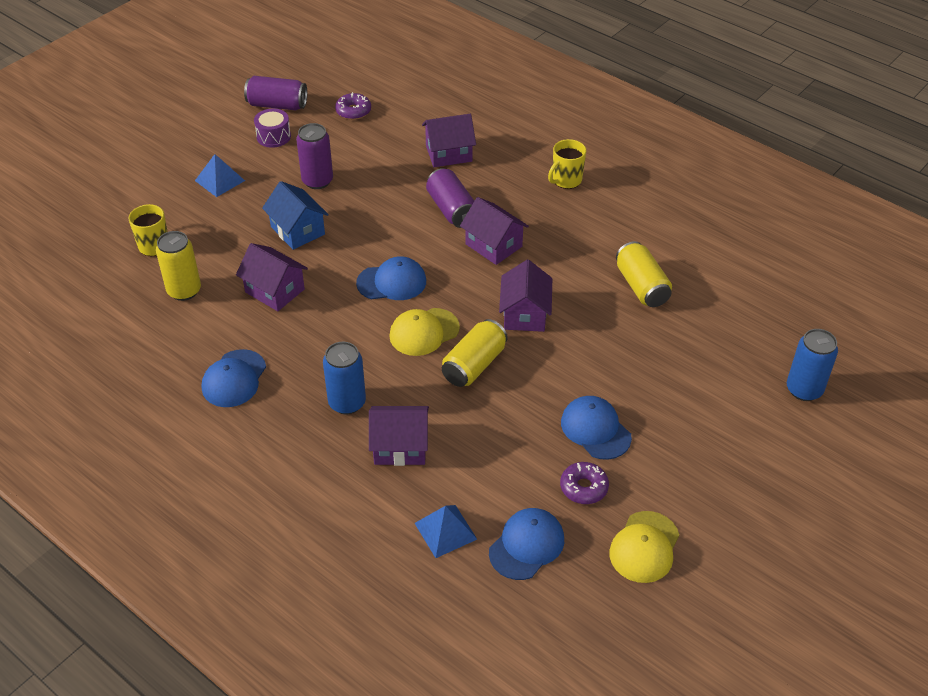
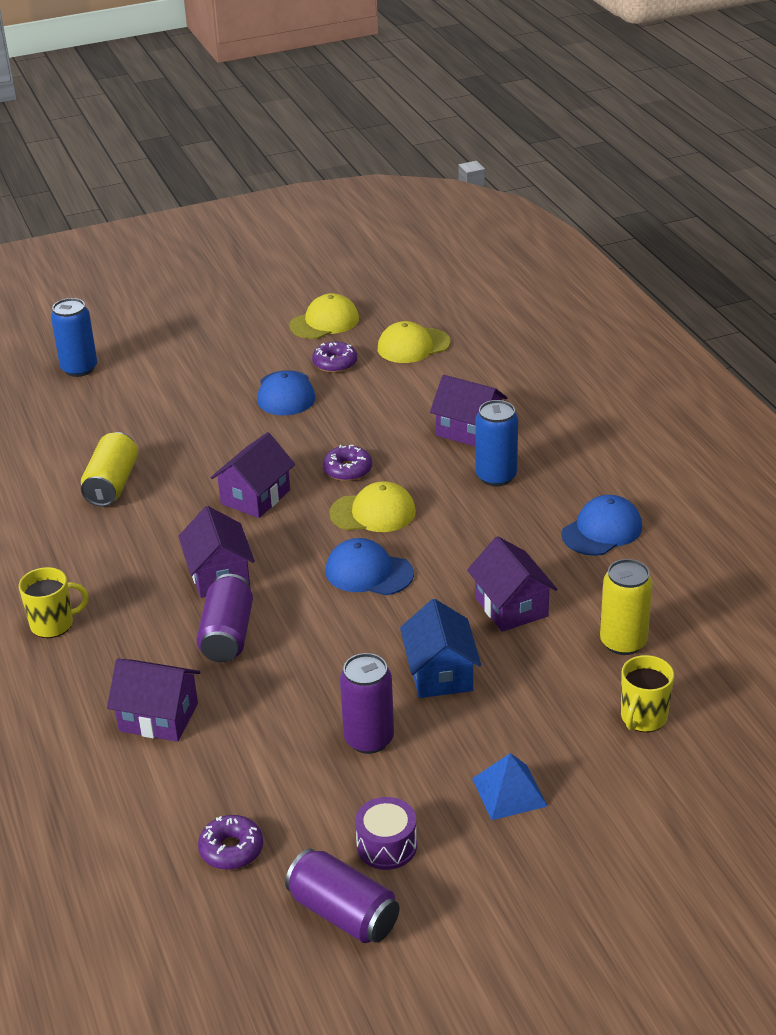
camera: 150 degrees left, 10 degrees down
(445, 531) = (471, 370): blue pyramid -> none
(474, 365) = (347, 470): yellow can -> purple donut
(526, 545) = (413, 346): blue cap -> yellow cap

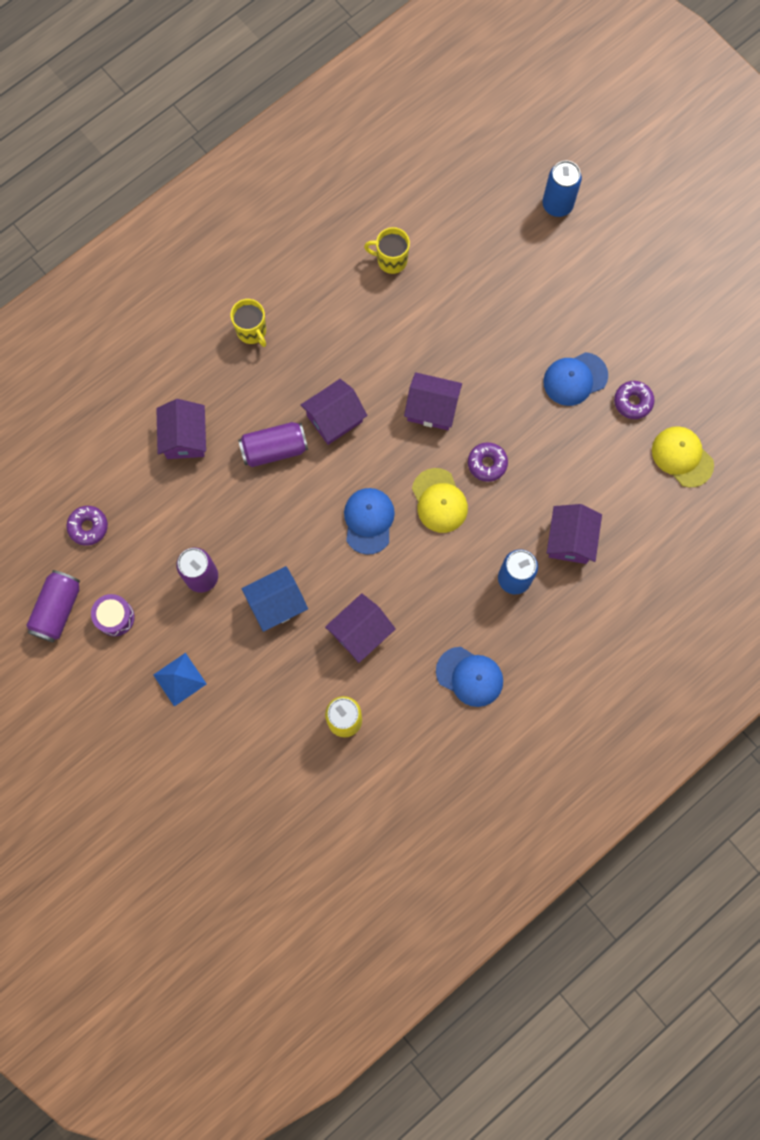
camera: 70 degrees right, 40 degrees up
(112, 484) = (414, 299): yellow can -> none
(324, 322) = (695, 370): yellow cap -> none
(643, 718) = (271, 750): yellow mug -> yellow mug (391, 260)

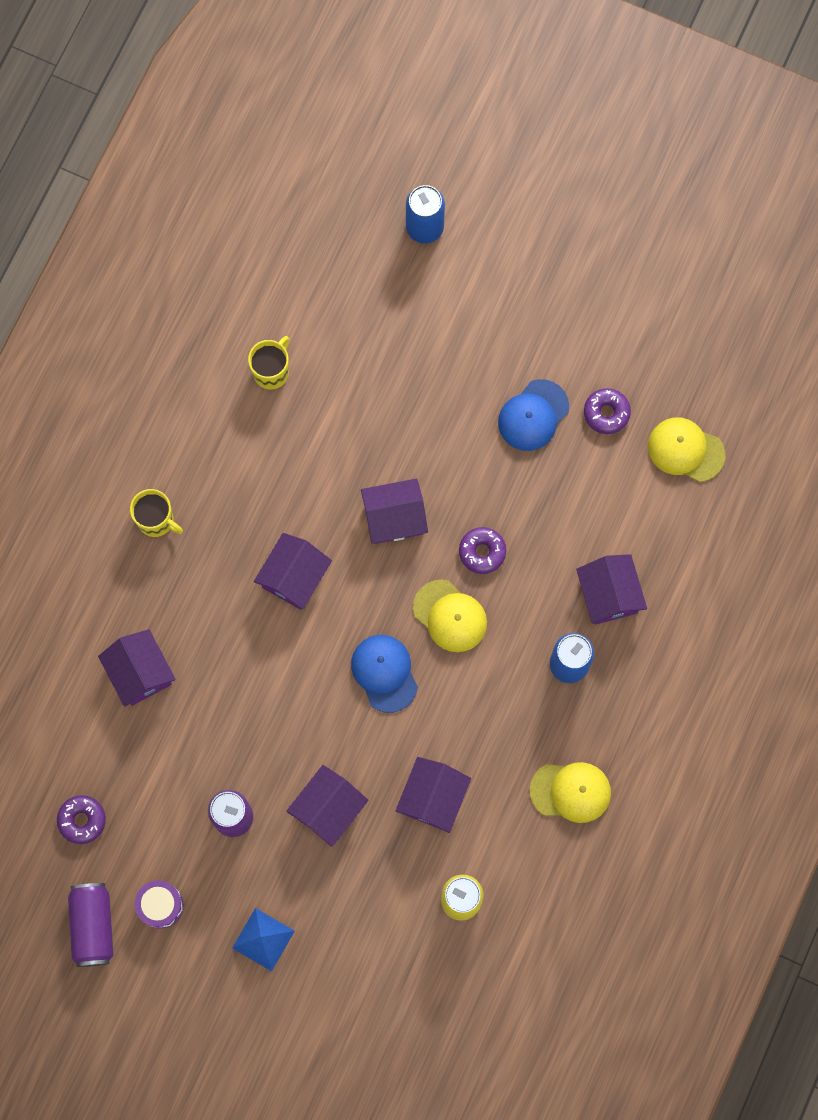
camera: 25 degrees left, 0 degrees up
(274, 449) = (244, 641): purple can -> none
(277, 603) = (328, 809): blue house -> purple house
(391, 260) = (271, 371): yellow mug -> yellow mug turned 135 degrees clockwise
(469, 676) = (571, 791): blue cap -> yellow cap

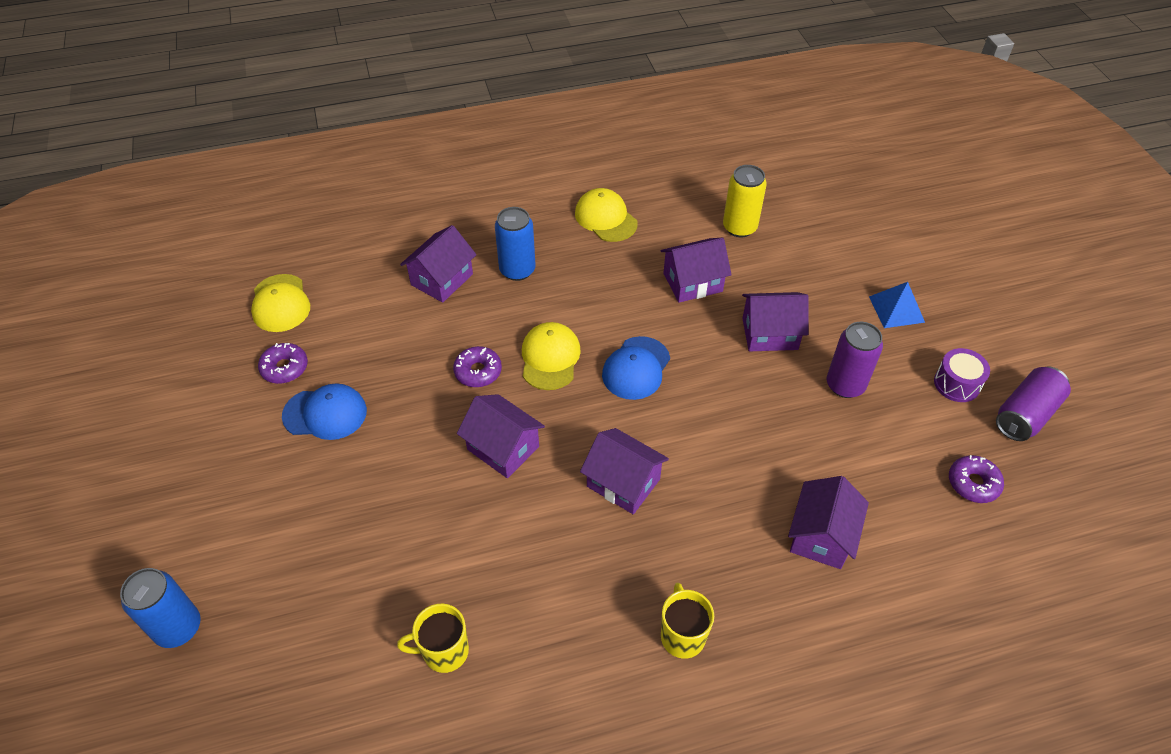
camera: 130 degrees left, 25 degrees down
(294, 577) = (623, 483): purple house -> purple house turned 45 degrees clockwise

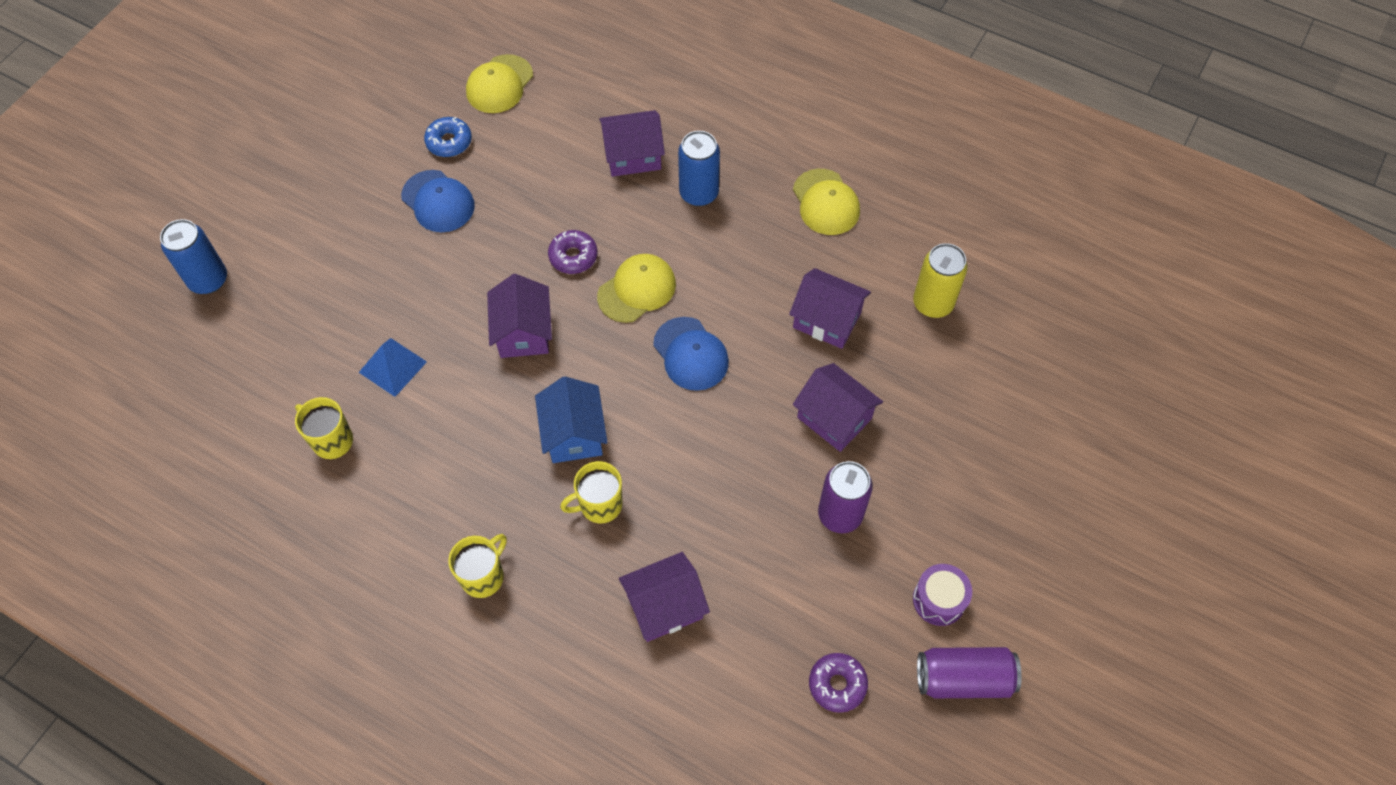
camera: 45 degrees right, 10 degrees up
(284, 368) = (449, 142): purple donut -> blue donut
(605, 218) = (826, 202): yellow cap -> yellow cap turned 150 degrees clockwise
(623, 483) = (573, 434): purple house -> blue house
(636, 368) = (691, 354): blue cap -> blue cap turned 105 degrees counterclockwise
(699, 512) = (599, 505): none -> yellow mug
(896, 309) = (976, 493): blue pyramid -> blue pyramid (392, 367)

